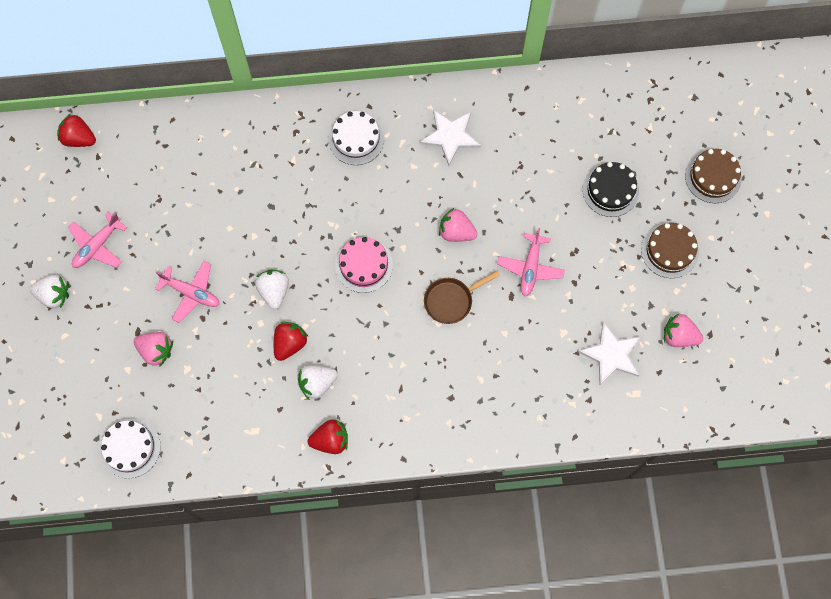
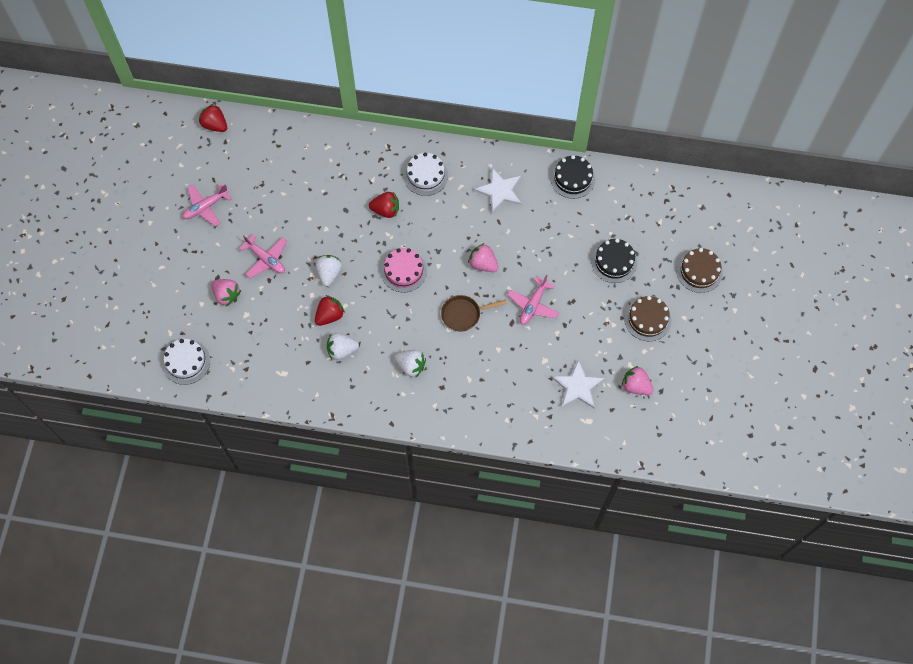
camera: 15 degrees right, 5 degrees down
(54, 295) = (162, 235): white strawberry -> white strawberry (411, 366)
(330, 440) = (339, 395): red strawberry -> red strawberry (386, 210)
(532, 99) = (572, 178): none -> black cake

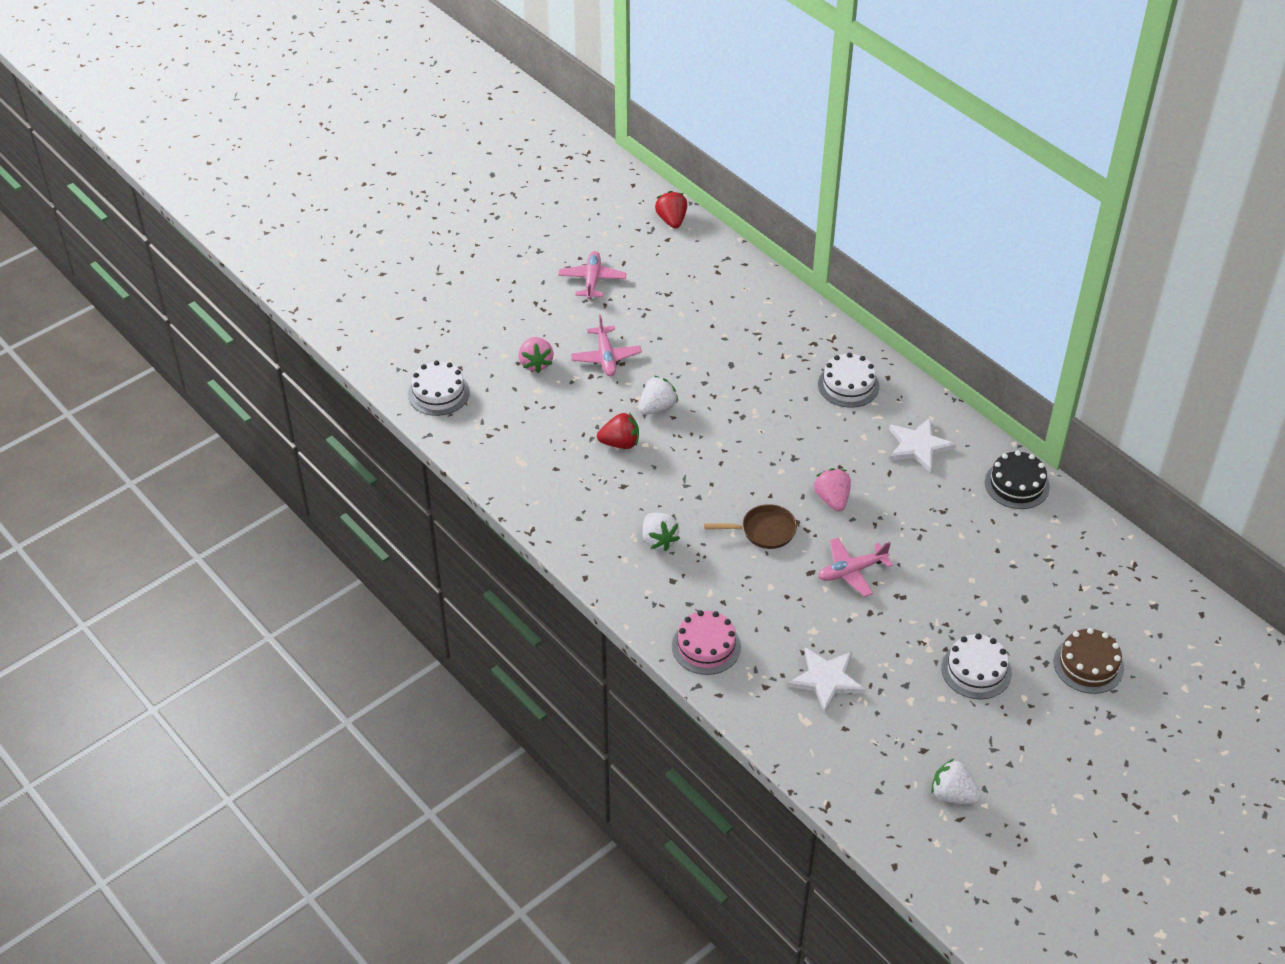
camera: 40 degrees right, 20 degrees down
(205, 207) = (592, 280): pink plane -> pink plane turned 90 degrees clockwise
(342, 350) = (601, 480): white strawberry -> white strawberry (953, 794)
(386, 210) = (773, 389): red strawberry -> none
(404, 271) = (738, 453): pink cake -> pink cake (706, 646)
(464, 314) = (764, 531): brown pan -> brown pan turned 150 degrees clockwise
(614, 262) = (989, 590): black cake -> none
(635, 386) = (897, 725): pink strawberry -> none
(647, 319) = (976, 670): brown cake -> white cake

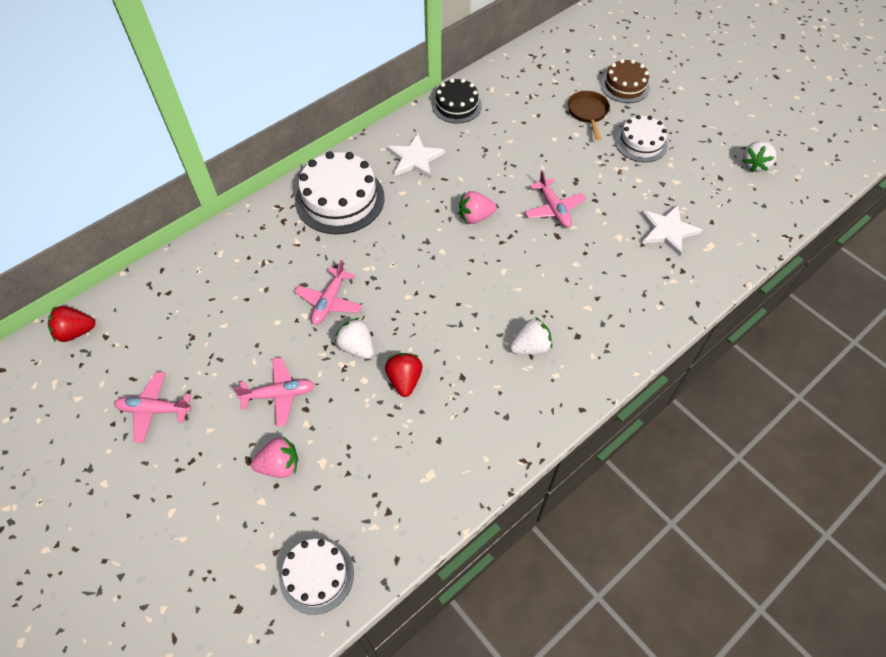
camera: 90 degrees left, 10 degrees up
(706, 646) = (648, 311): pink cake -> none
(710, 385) = (329, 301): none -> pink plane
(764, 531) = (514, 266): brown pan -> brown pan (588, 113)
(848, 385) = (340, 199): white cake -> white cake, size x1.63

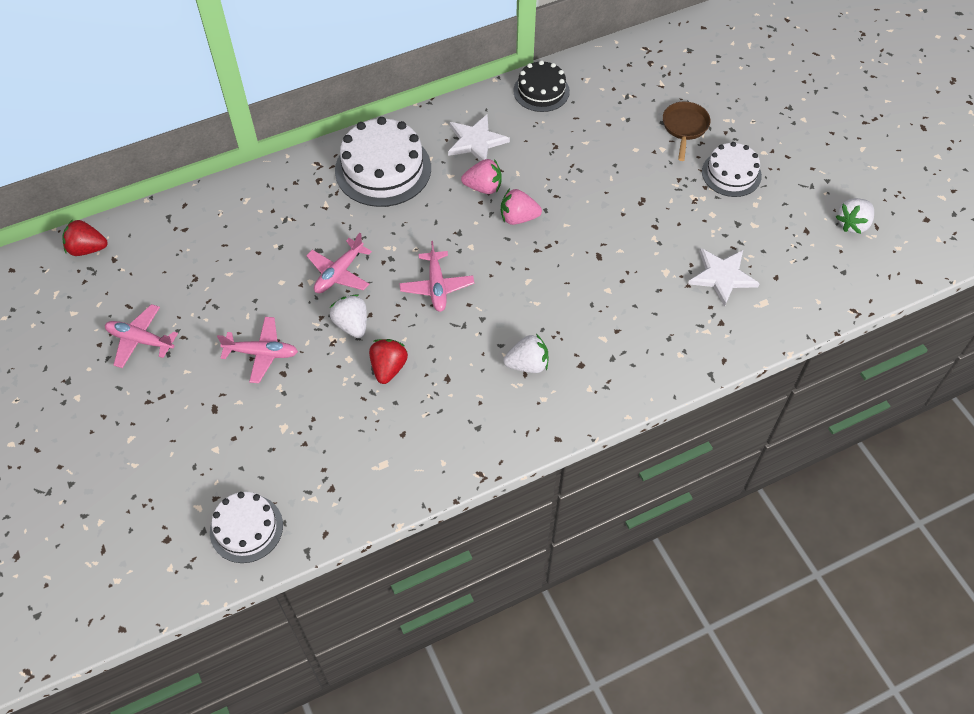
camera: 15 degrees right, 0 degrees up
(279, 465) = (242, 420): pink strawberry -> pink strawberry (483, 187)
(553, 209) = (606, 226): pink plane -> pink plane (437, 286)
(625, 86) = (739, 105): brown cake -> none

